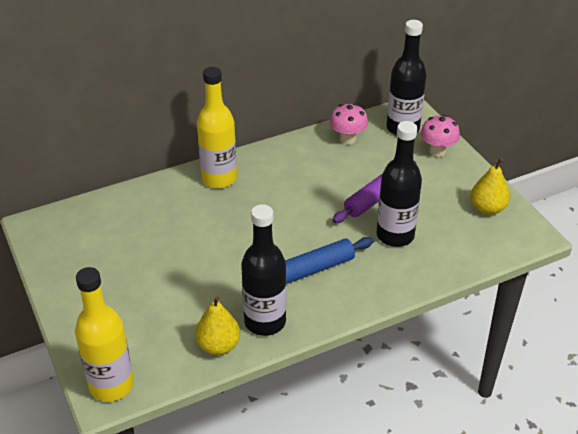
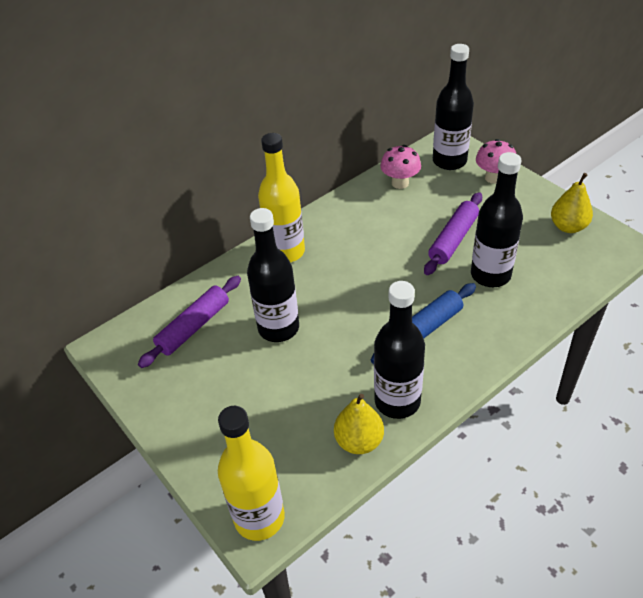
camera: 10 degrees left, 5 degrees up
(115, 225) = (194, 327): none -> purple rolling pin
(187, 241) = (278, 328): none -> black bottle

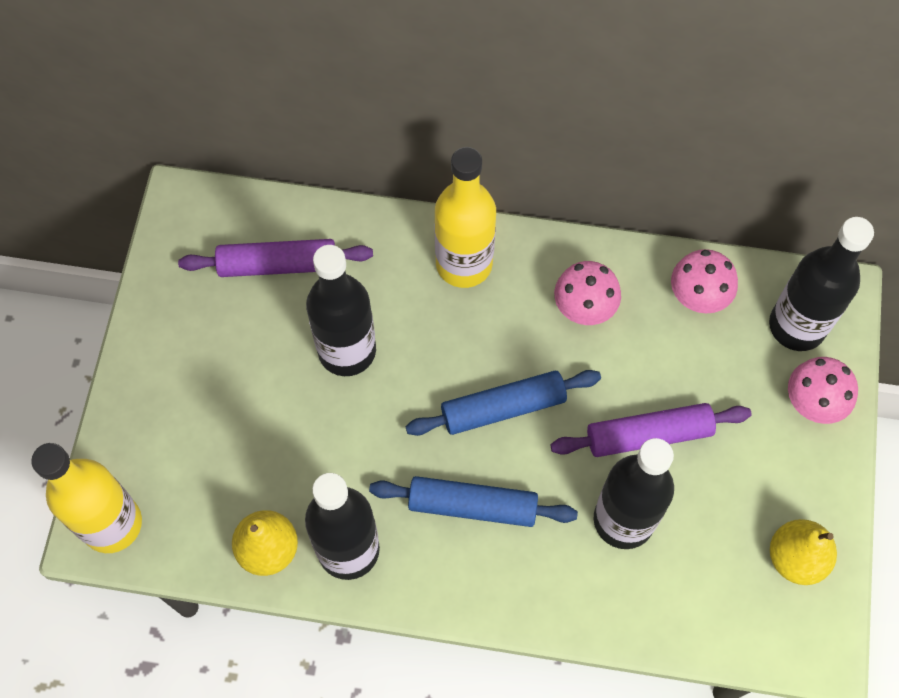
camera: 45 degrees right, 20 degrees up
(361, 223) = (584, 309): none -> pink mushroom
(381, 284) = (503, 408): none -> blue rolling pin

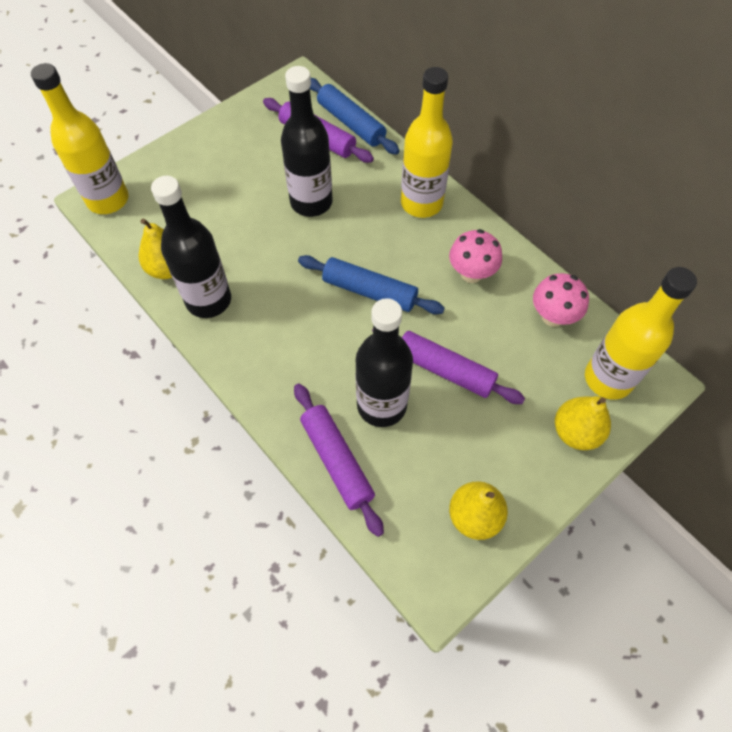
camera: 40 degrees right, 5 degrees down
(472, 506) = (299, 329): blue rolling pin -> blue rolling pin (351, 123)
(633, 610) = (337, 461): none -> purple rolling pin
(797, 326) = (608, 379): black bottle -> yellow bottle
(812, 404) = (575, 432): pink mushroom -> yellow pear

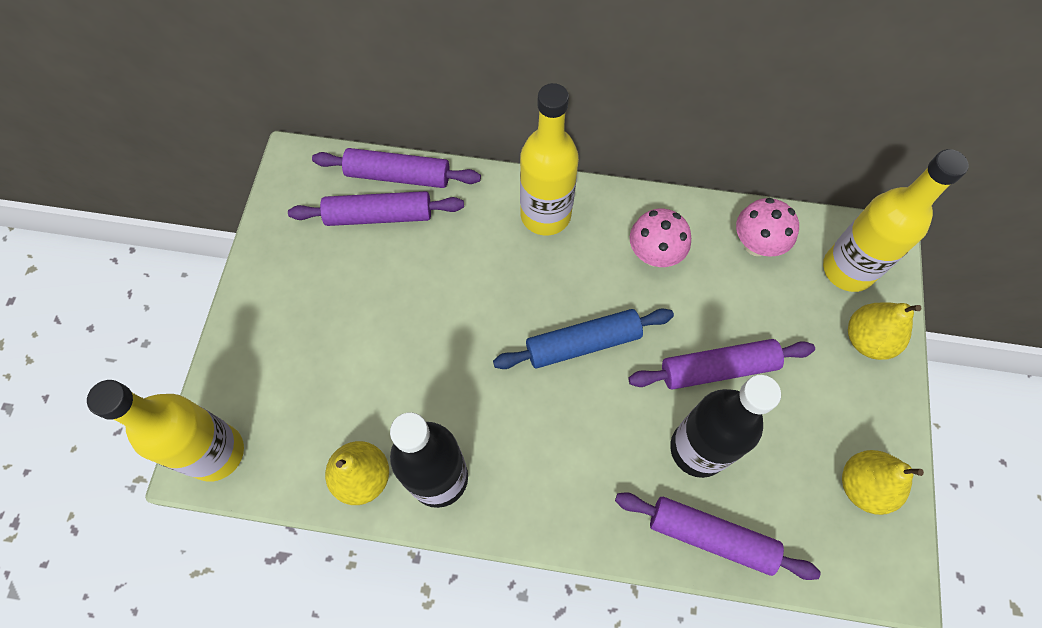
camera: 40 degrees left, 5 degrees up
(311, 202) = (440, 291): black bottle -> none
(351, 123) = (398, 175): blue rolling pin -> purple rolling pin

